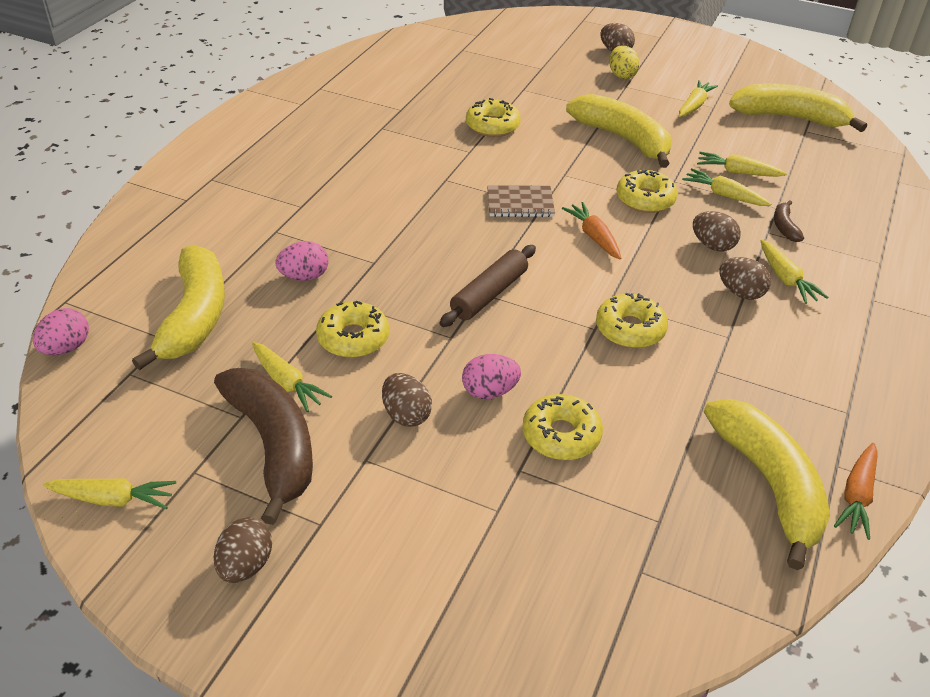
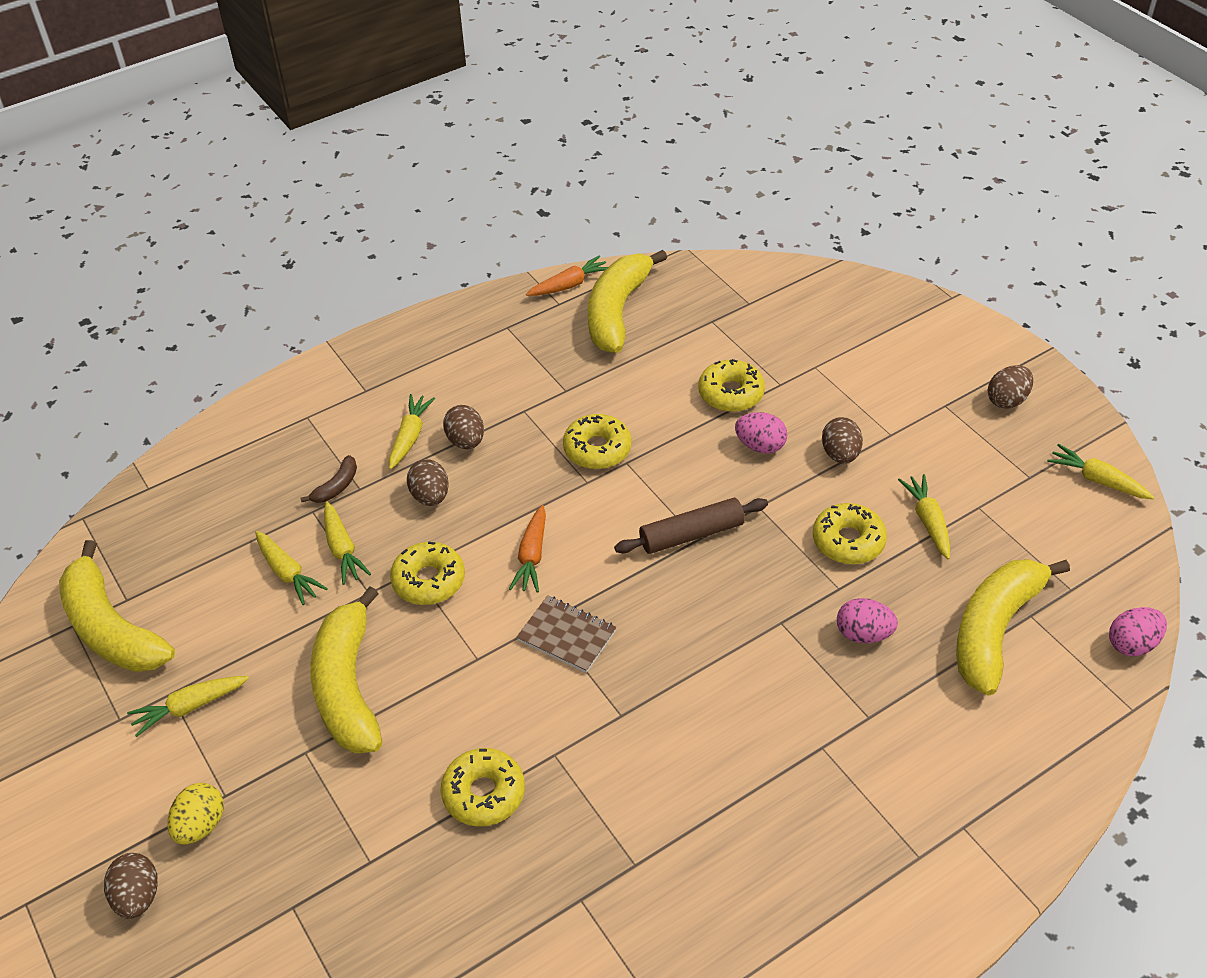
camera: 145 degrees left, 5 degrees up
(273, 445) = (959, 472): brown banana -> none

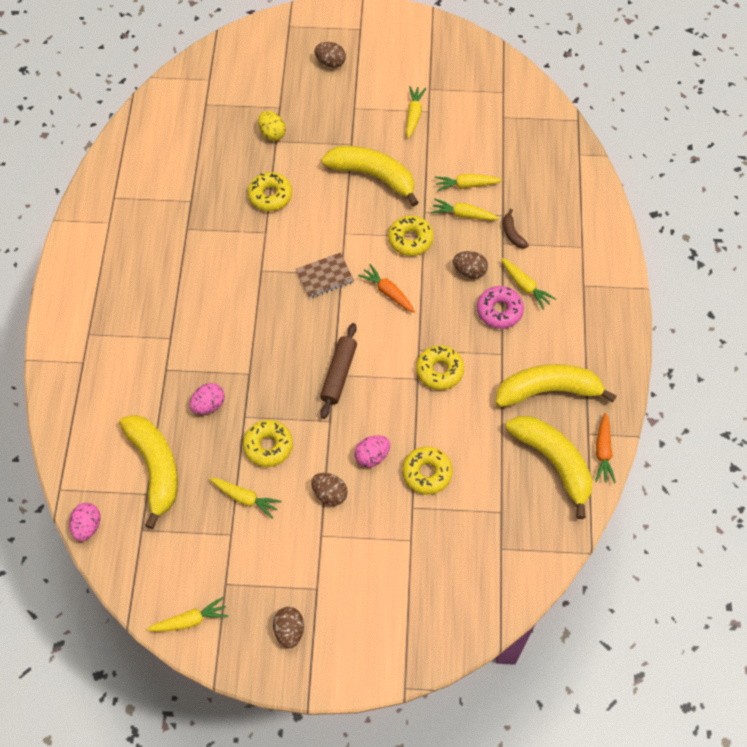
camera: 125 degrees right, 15 degrees up
(112, 628) = (488, 105): yellow banana -> yellow banana (548, 390)
(201, 825) = (346, 94): yellow egg -> yellow egg (272, 133)
(466, 441) = (499, 311): brown egg -> pink donut

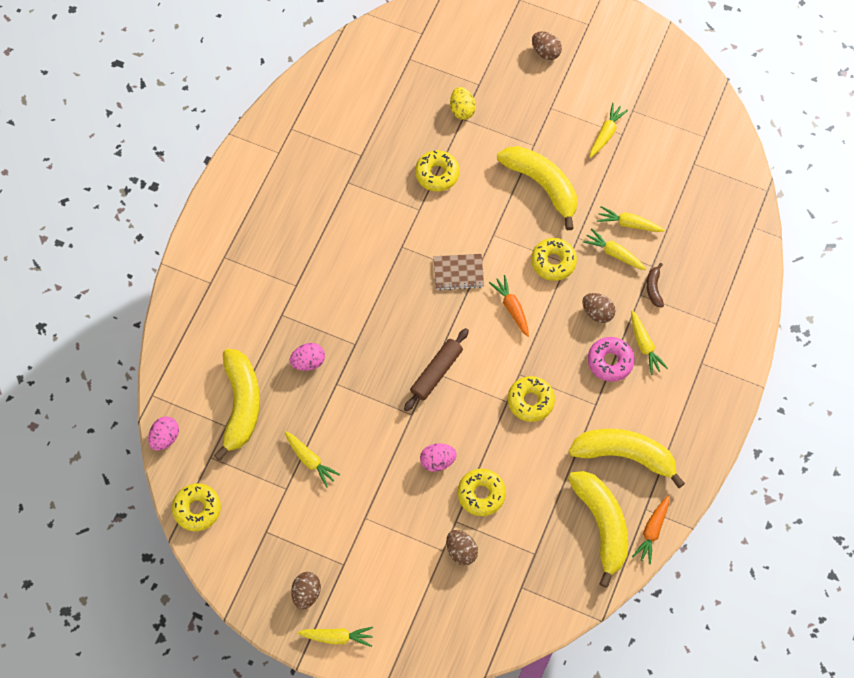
camera: 20 degrees right, 5 degrees up
(190, 620) = (224, 553): yellow carrot -> yellow carrot (337, 637)
(268, 446) = (348, 419): yellow donut -> yellow donut (197, 509)
(329, 494) = (386, 482): brown egg -> brown egg (461, 551)

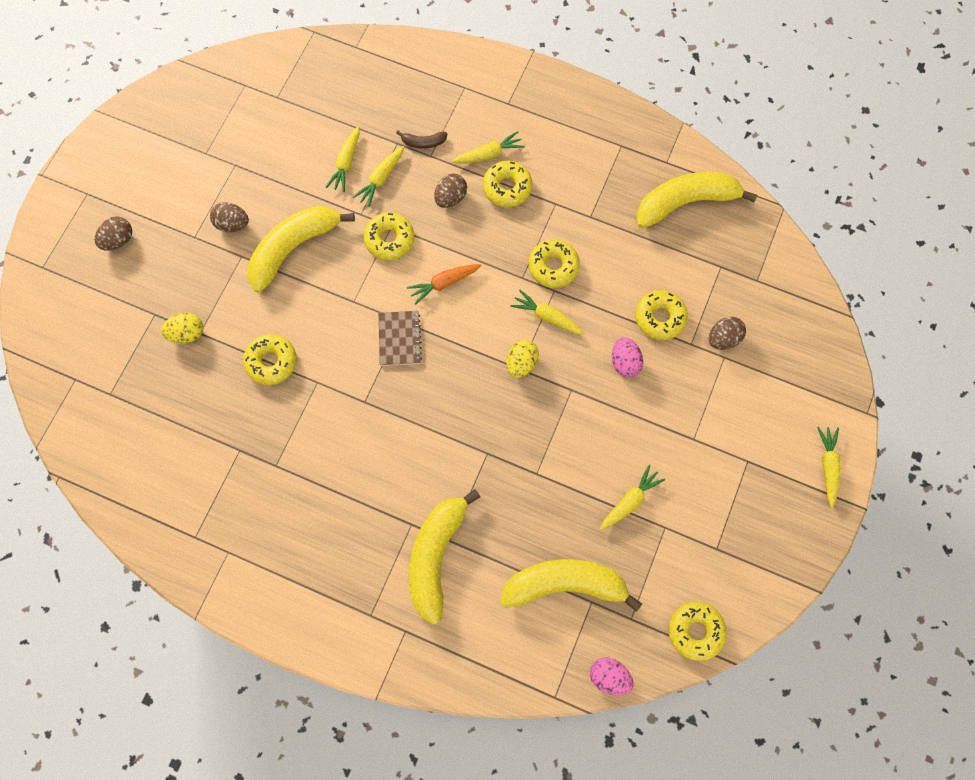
camera: 90 degrees left, 5 degrees up
(306, 593) = (783, 500): brown egg -> brown egg (232, 224)
(308, 362) = (509, 506): pink egg -> none
(436, 372) = (521, 363): brown rolling pin -> yellow egg
(606, 133) = (233, 180): yellow carrot -> yellow carrot (547, 316)
(610, 361) = (507, 188): pink donut -> yellow donut
(625, 455) = (610, 178): yellow banana -> yellow banana (436, 555)
(652, 531) = (689, 157): orange carrot -> none

